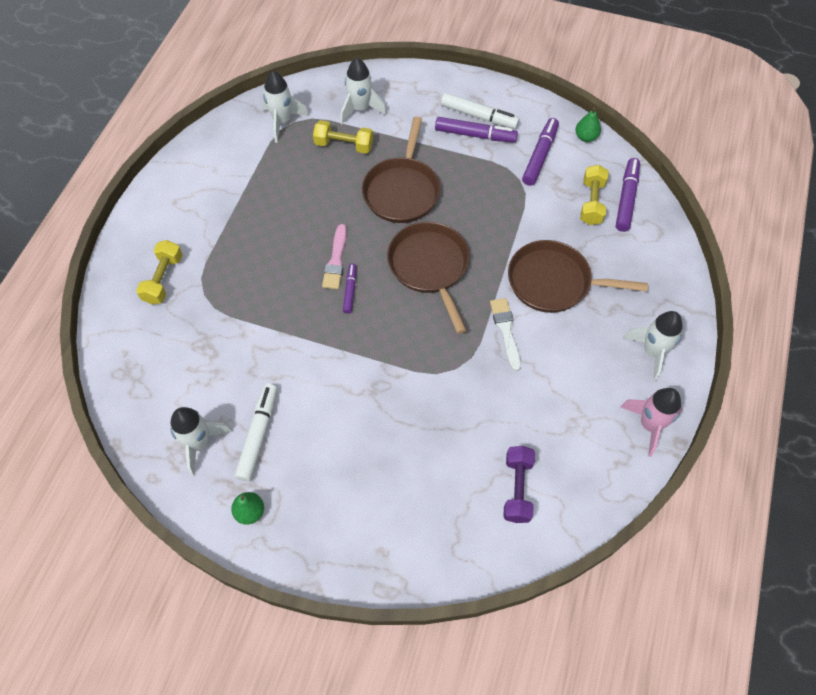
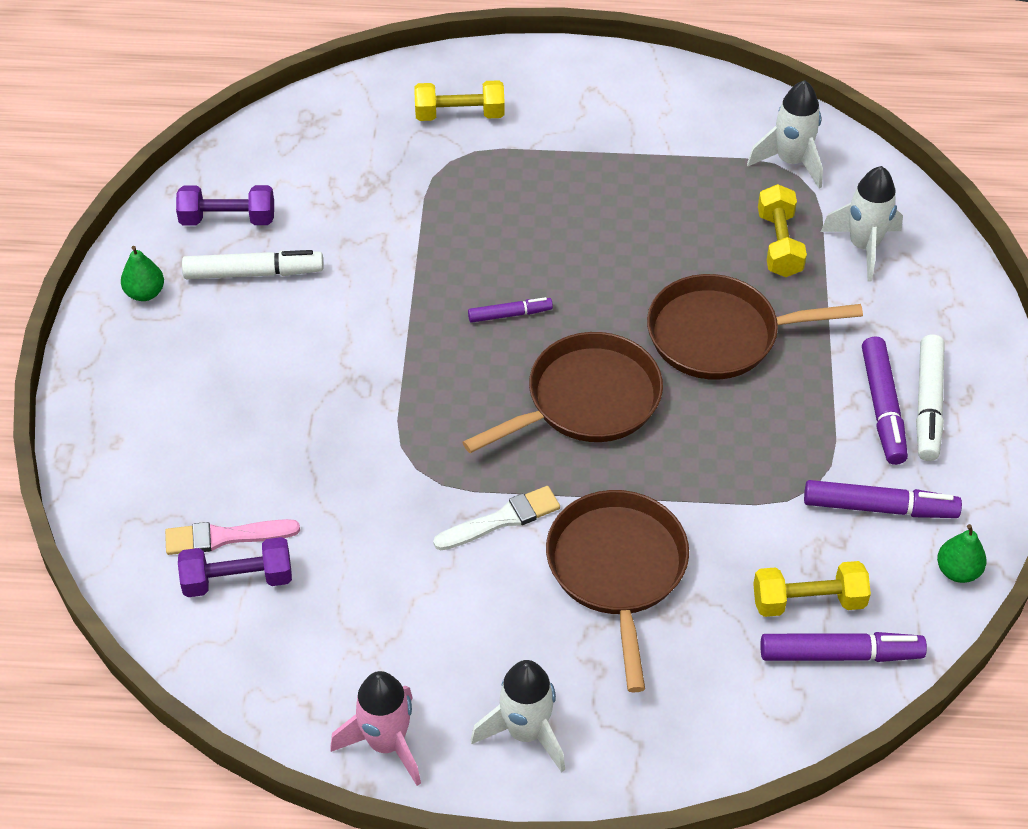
camera: 75 degrees right, 10 degrees down
(199, 443) = (228, 219): white rocket -> purple dumbbell
(336, 260) = (557, 286): pink brush -> pink brush (225, 537)

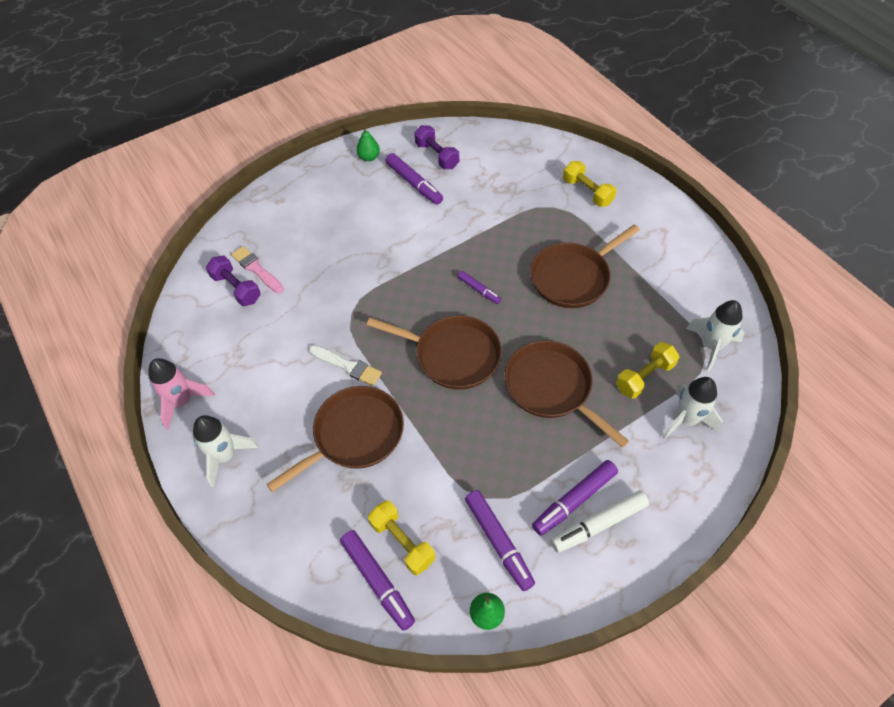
camera: 55 degrees right, 5 degrees up
(254, 273) = (414, 183): white marker -> purple marker
(579, 214) = (573, 277): none -> brown pan

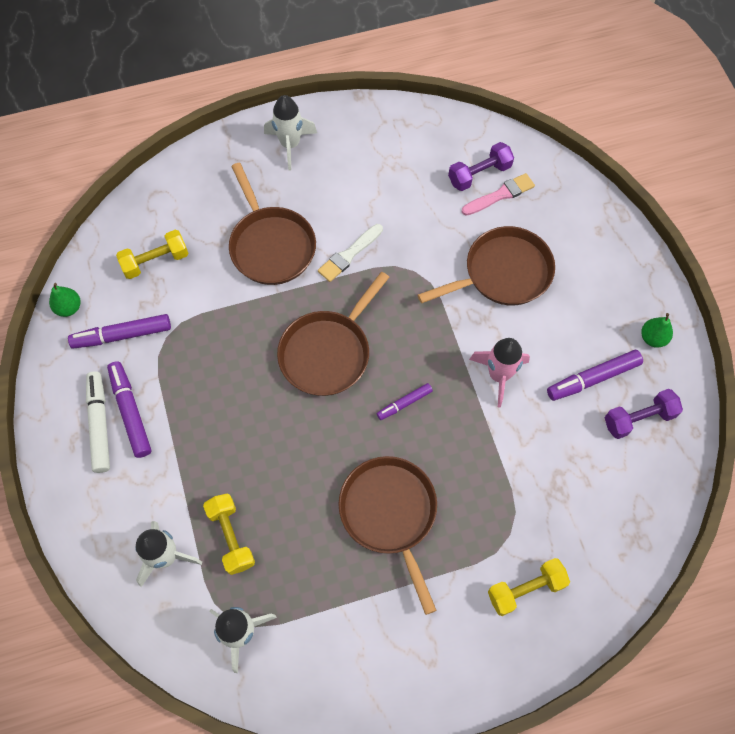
camera: 105 degrees right, 10 degrees up
(182, 401) = (358, 119): pink rocket -> pink rocket (498, 375)
(377, 581) = (131, 236): purple marker -> none
(551, 388) = (254, 435): brown pan -> brown pan (503, 273)

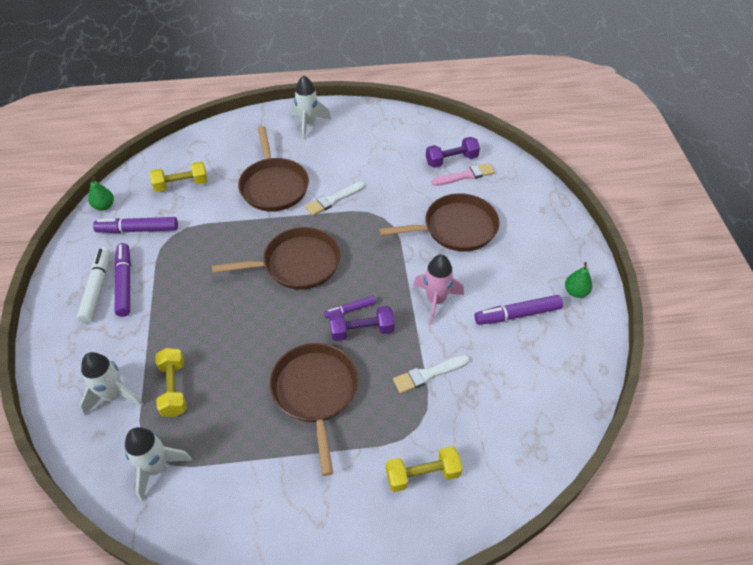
camera: 10 degrees right, 15 degrees down
(328, 352) = (297, 264): brown pan -> brown pan turned 150 degrees counterclockwise
(508, 470) = (428, 374): none -> white brush
(638, 418) = (553, 351): purple dumbbell -> purple dumbbell (361, 330)

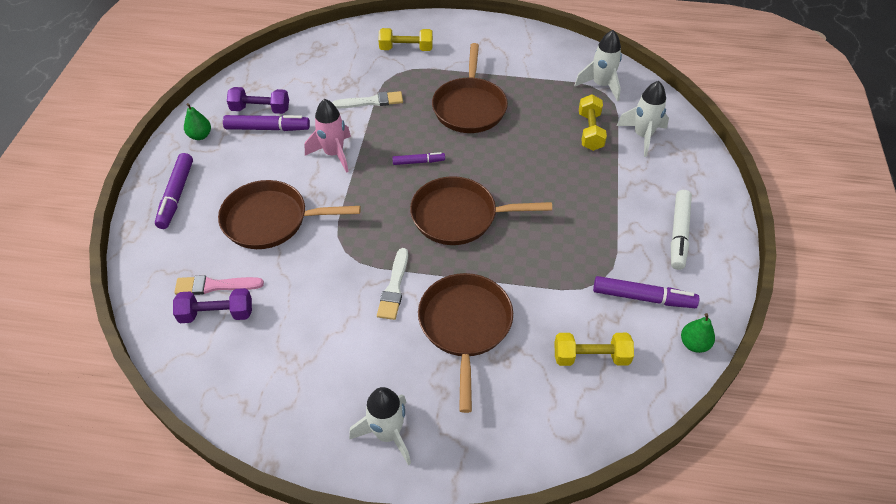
camera: 165 degrees left, 0 degrees up
(124, 283) = (649, 233): purple marker -> purple marker (176, 195)
(333, 199) = (394, 287): white brush -> white brush turned 120 degrees clockwise
(361, 330) = (414, 143): purple dumbbell -> purple dumbbell (260, 109)

